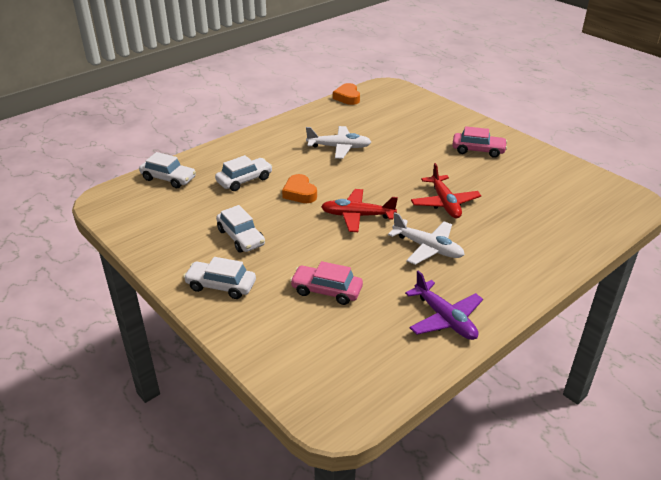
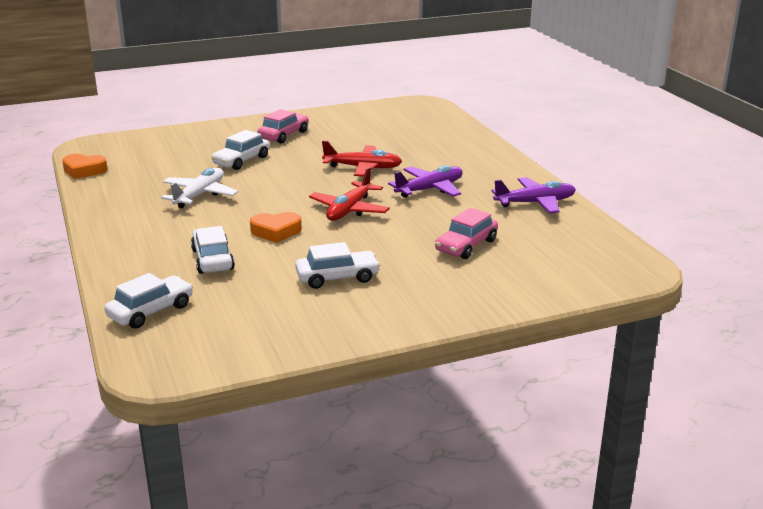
camera: 70 degrees left, 10 degrees down
(221, 286) = (422, 300): white car -> white car (241, 161)
(427, 248) = (430, 189): white plane -> purple plane

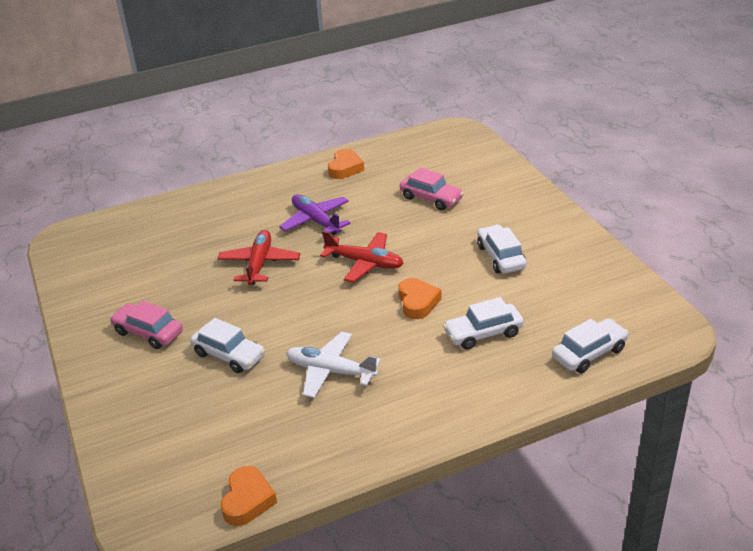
camera: 90 degrees left, 10 degrees up
(151, 311) = (589, 353): white car -> white car turned 105 degrees clockwise
(535, 203) = (345, 168): purple plane -> orange heart

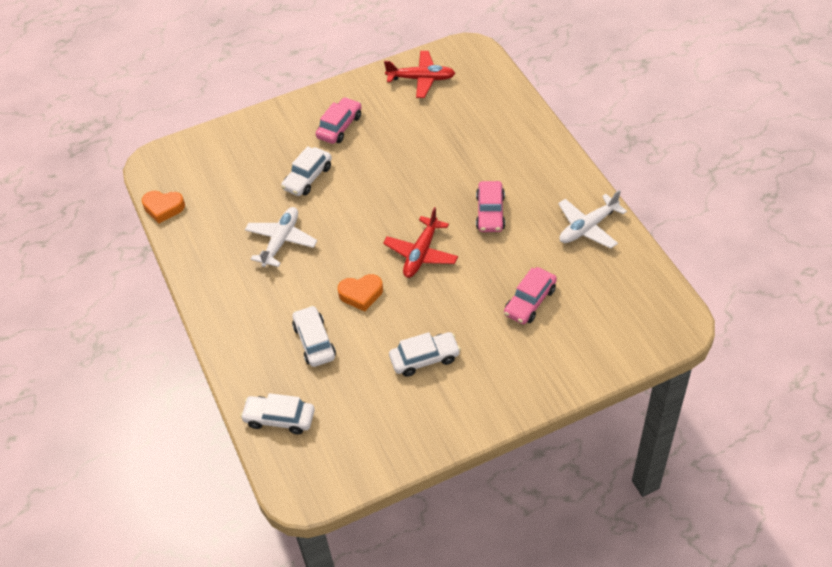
camera: 90 degrees right, 15 degrees up
(259, 264) = (424, 180): red plane -> red plane (421, 79)
(316, 221) = (490, 213): purple plane -> pink car
(345, 168) = (588, 227): orange heart -> white plane
(589, 353) = (279, 418): white car -> white car turned 135 degrees clockwise

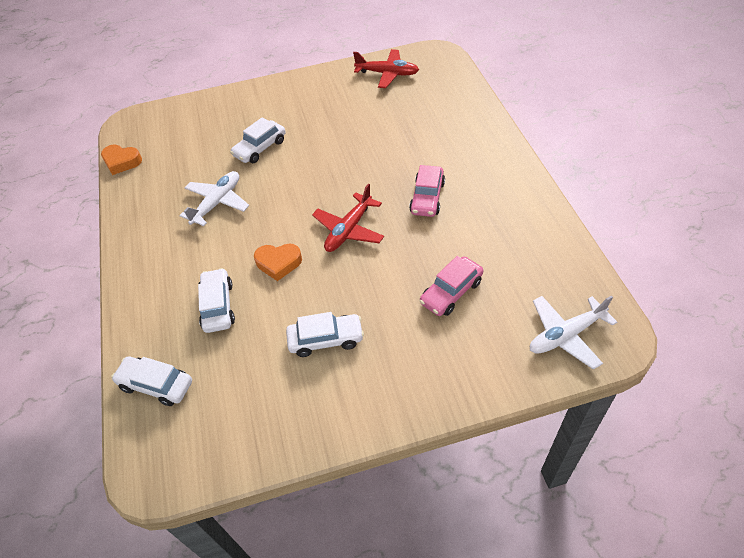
camera: 10 degrees right, 0 degrees up
(339, 126) = (302, 107): pink car -> none
(588, 227) = (525, 222): white plane -> white plane (566, 335)

